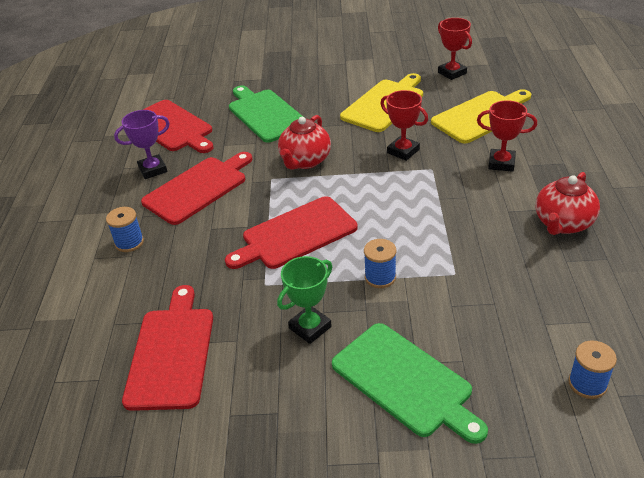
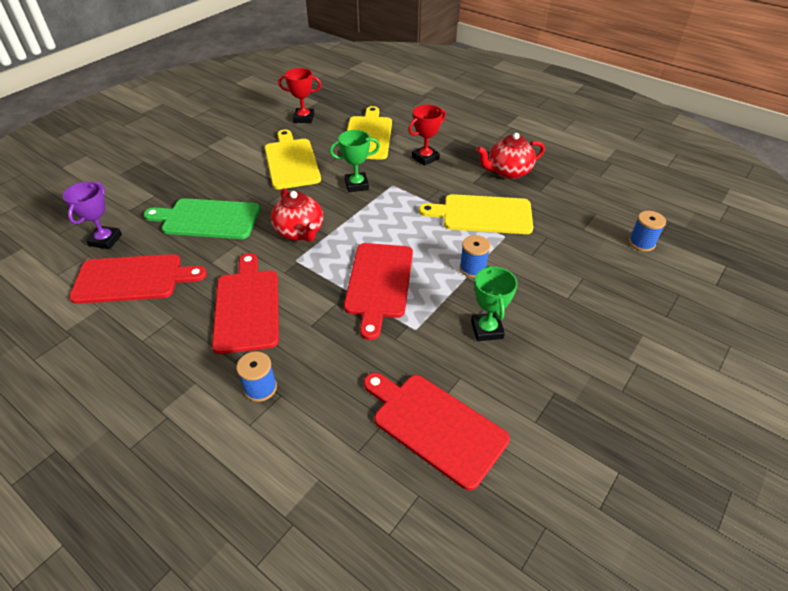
camera: 55 degrees left, 5 degrees up
(153, 170) = (177, 322): purple trophy -> purple trophy (105, 240)
(403, 151) = (356, 185): red trophy -> green trophy
(405, 381) = (579, 312): green cutting board -> none
(467, 243) = (483, 214): none -> yellow cutting board
(563, 224) = (508, 172): red teapot -> red teapot turned 90 degrees clockwise

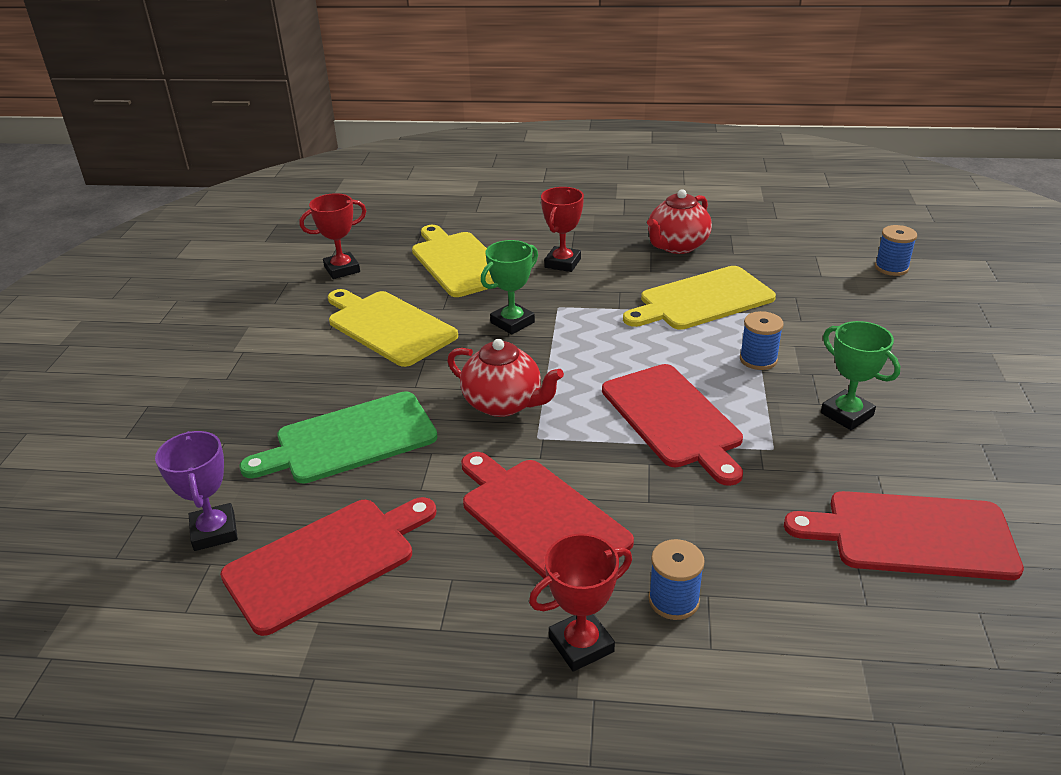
camera: 30 degrees left, 10 degrees down
(192, 385) = (581, 644): none -> red trophy

